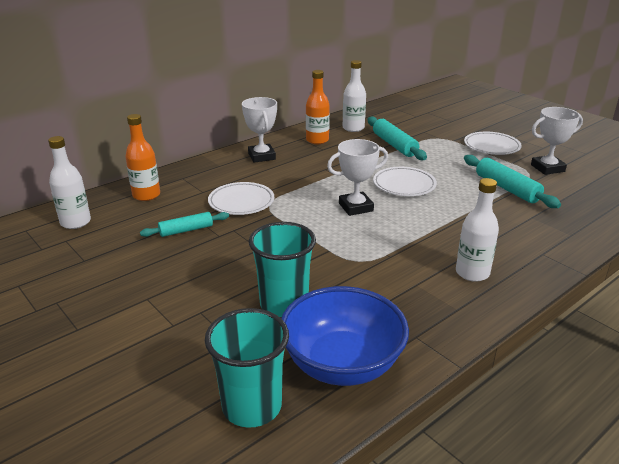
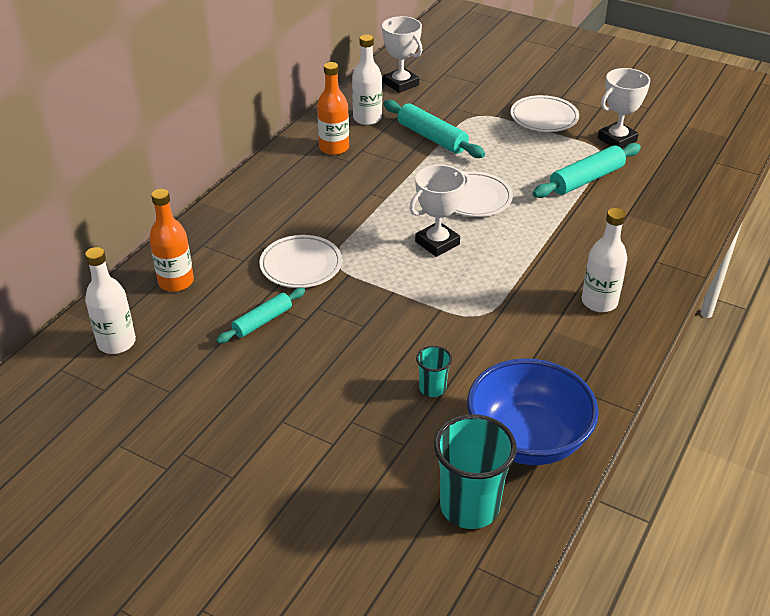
camera: 20 degrees left, 10 degrees up
(261, 156) = (280, 189): white trophy -> white trophy (401, 84)
(284, 304) = (432, 388): turquoise cup -> turquoise cup, size x0.51
(507, 188) = (586, 179): turquoise rolling pin -> turquoise rolling pin turned 75 degrees counterclockwise

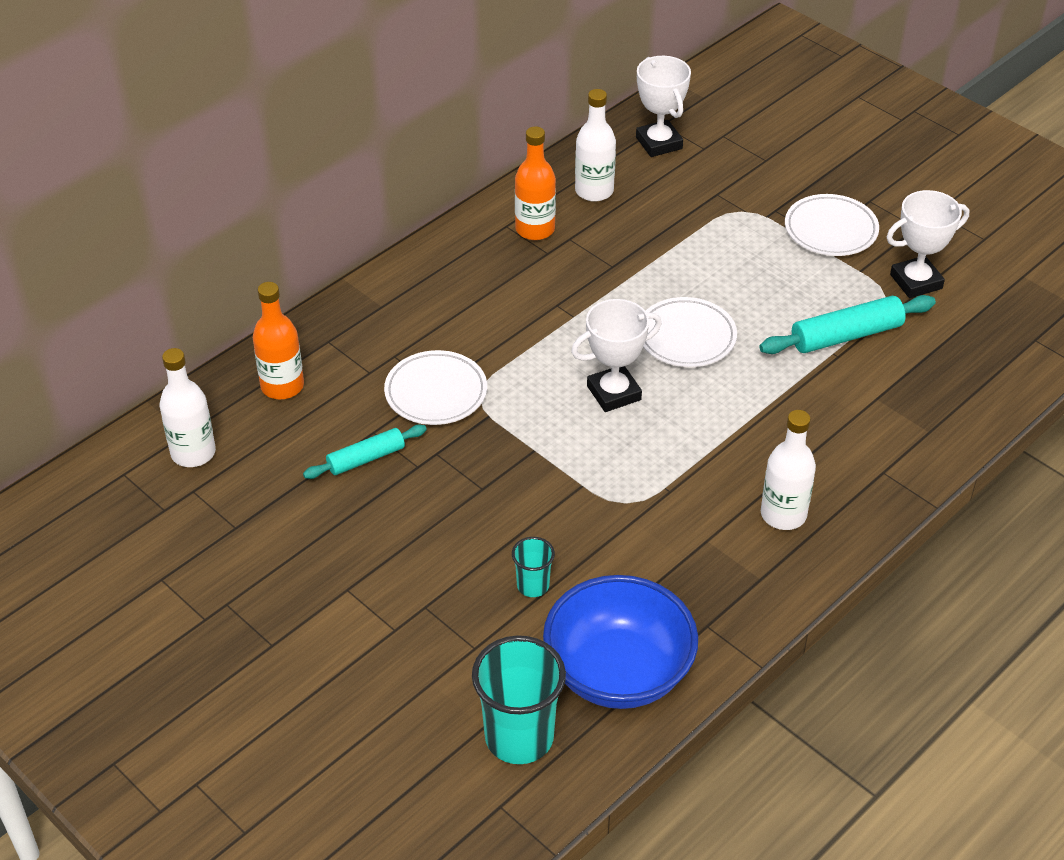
camera: 15 degrees right, 5 degrees up
(432, 137) = (667, 235): turquoise rolling pin -> none

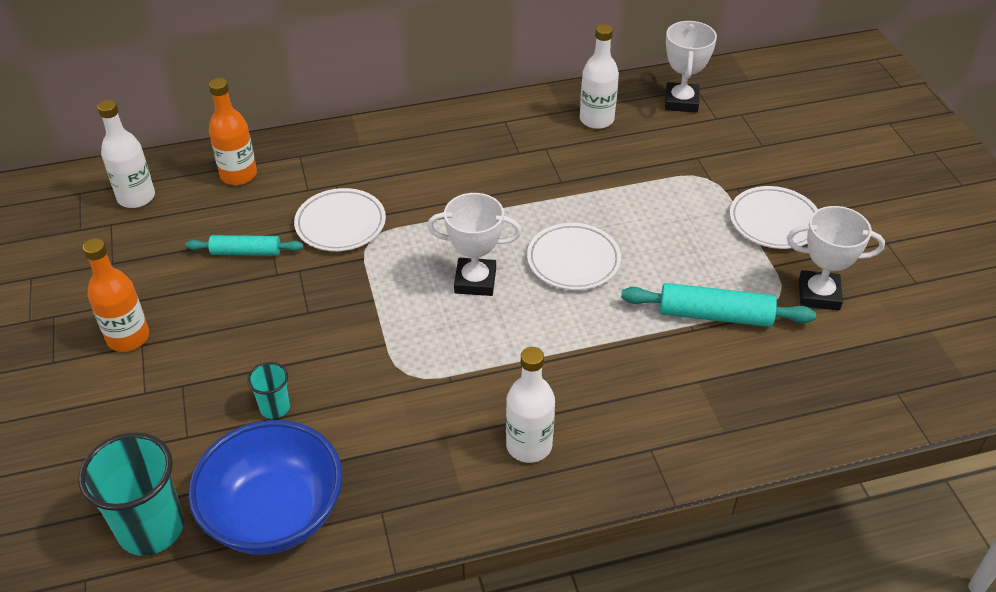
camera: 30 degrees right, 0 degrees up
(535, 229) = (524, 131): orange bottle -> orange bottle (128, 337)

